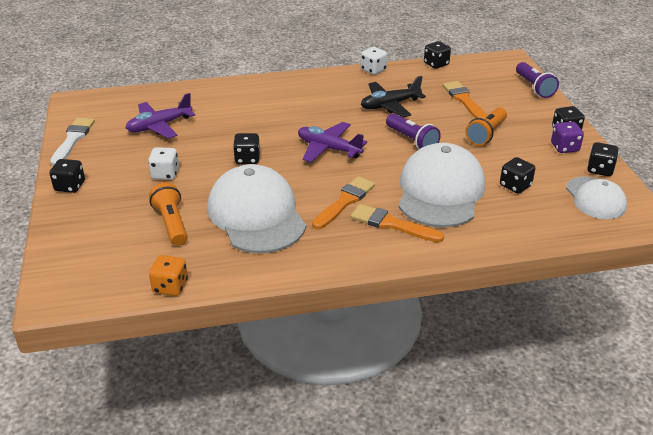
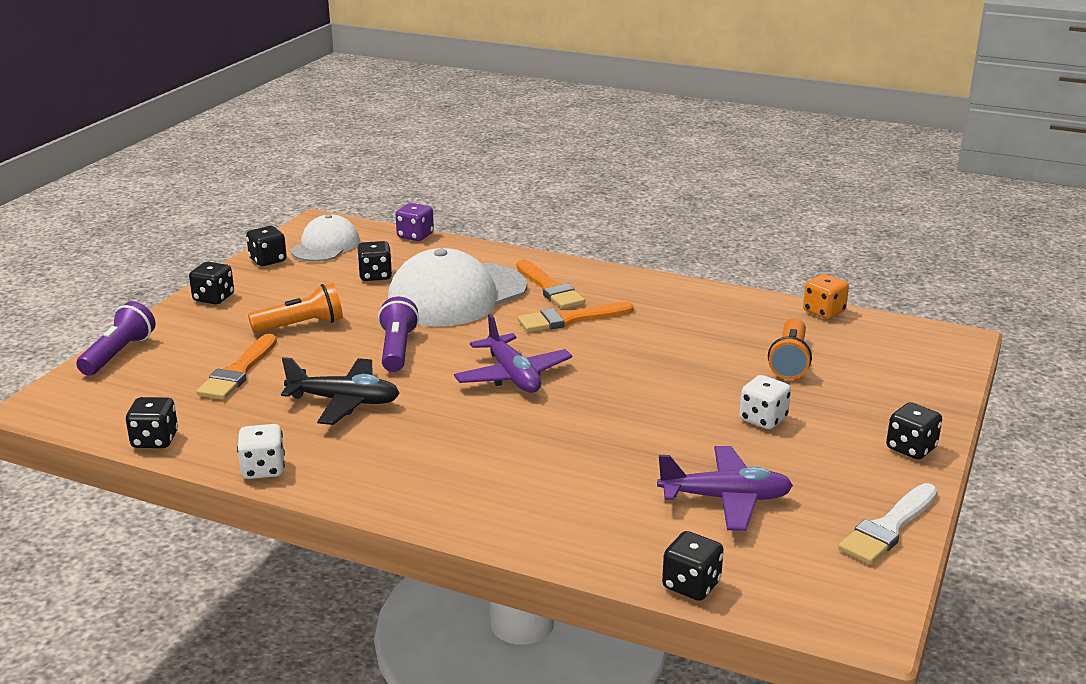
camera: 145 degrees left, 10 degrees down
(247, 159) = (633, 400): black dice -> black dice (691, 585)
(256, 215) = (682, 339): white cap -> none
(564, 147) = (252, 286): purple dice -> purple dice (415, 236)

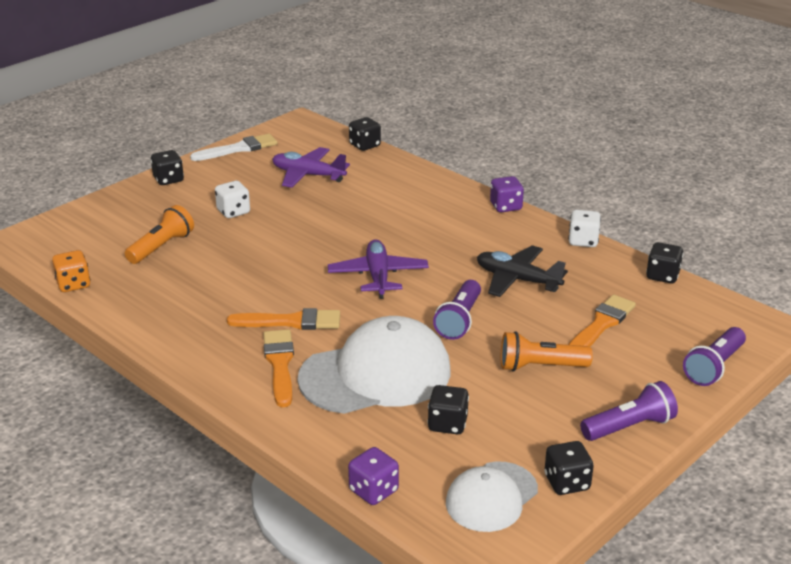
camera: 160 degrees left, 5 degrees up
(213, 298) = (629, 427): black dice -> purple flashlight
(389, 504) = (506, 206): none -> purple dice

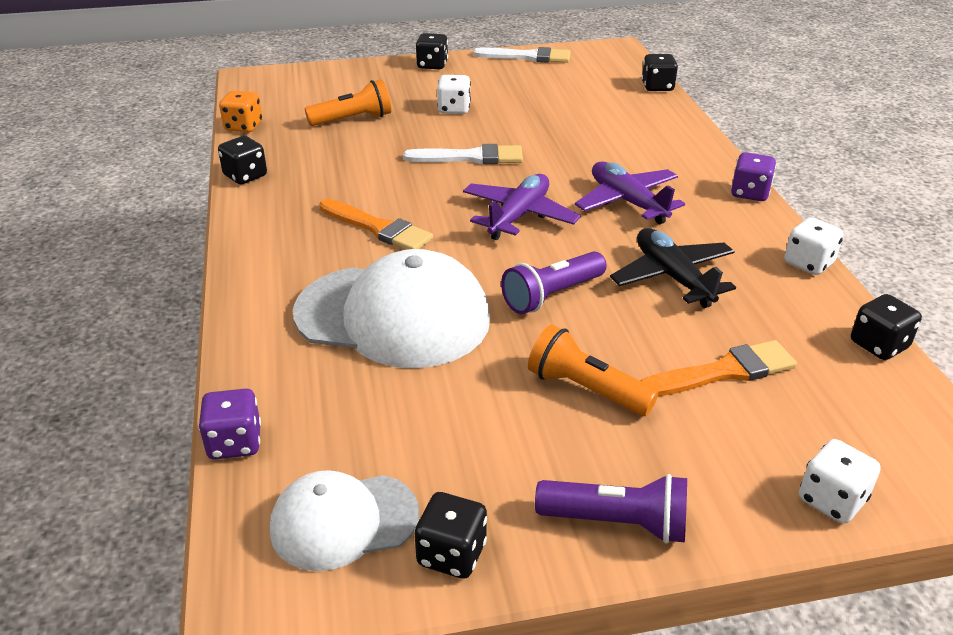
camera: 35 degrees right, 5 degrees up
(280, 364) = (316, 265): orange brush -> none
(293, 246) = (470, 157): none -> white brush
(308, 175) = (565, 98): purple plane -> purple plane (627, 202)
(447, 424) = (400, 406): black dice -> black dice (245, 176)
(714, 367) = (831, 500): purple flashlight -> white dice

